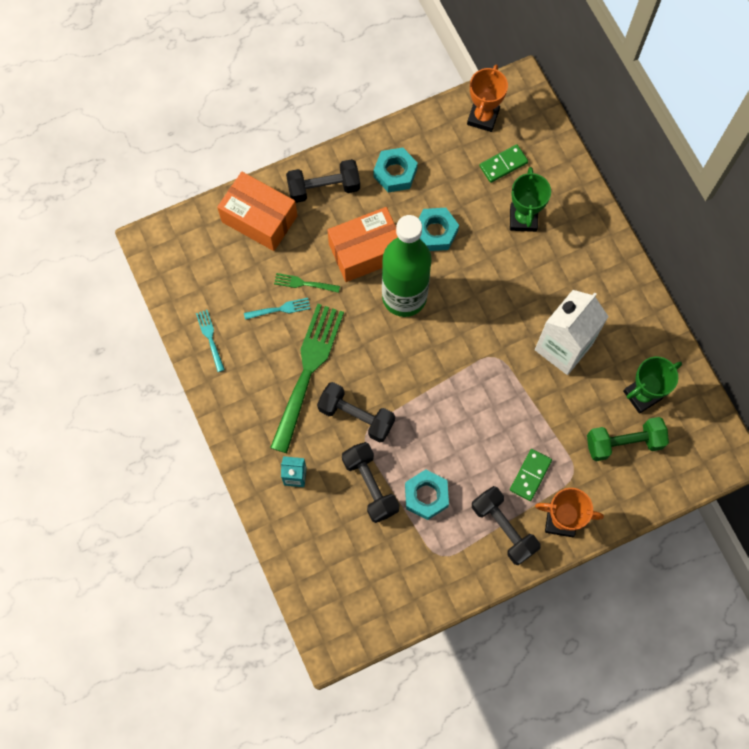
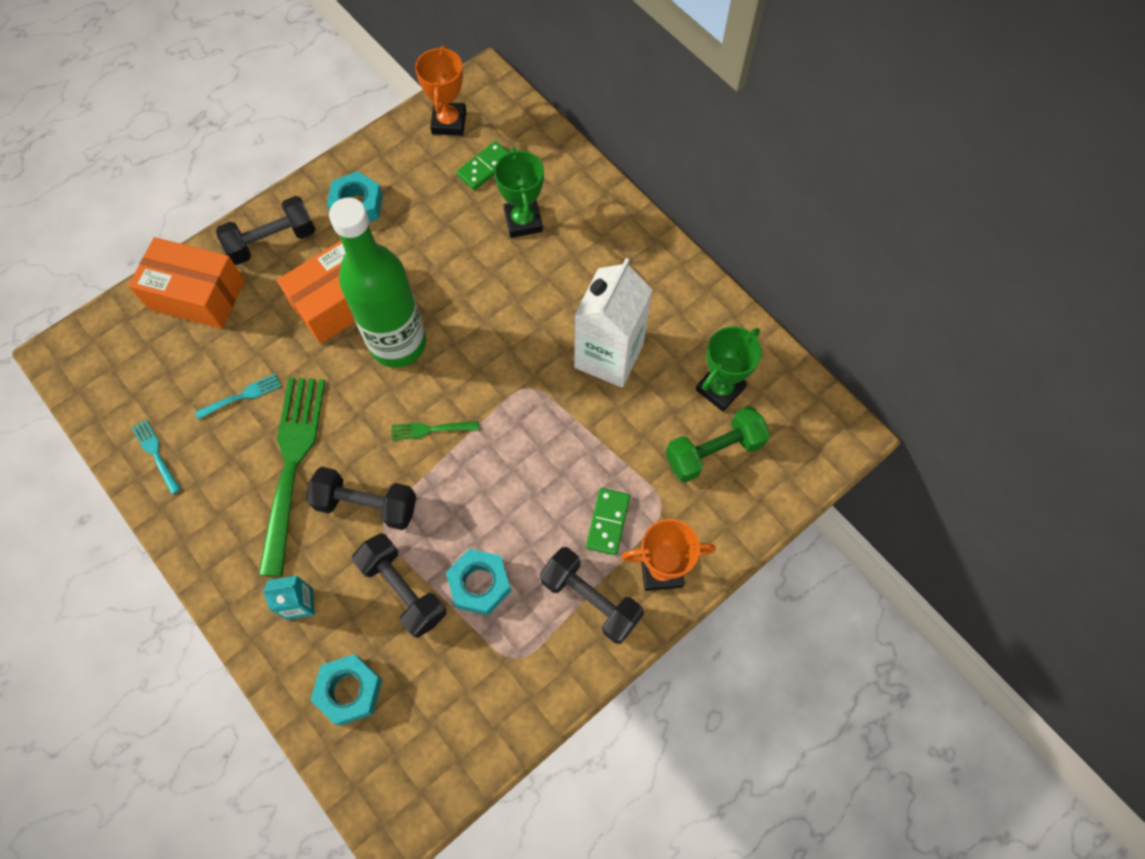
camera: 15 degrees left, 5 degrees down
(304, 283) = (268, 357): green fork -> green fork (431, 429)
(435, 232) = (420, 260): turquoise nut -> turquoise nut (349, 690)

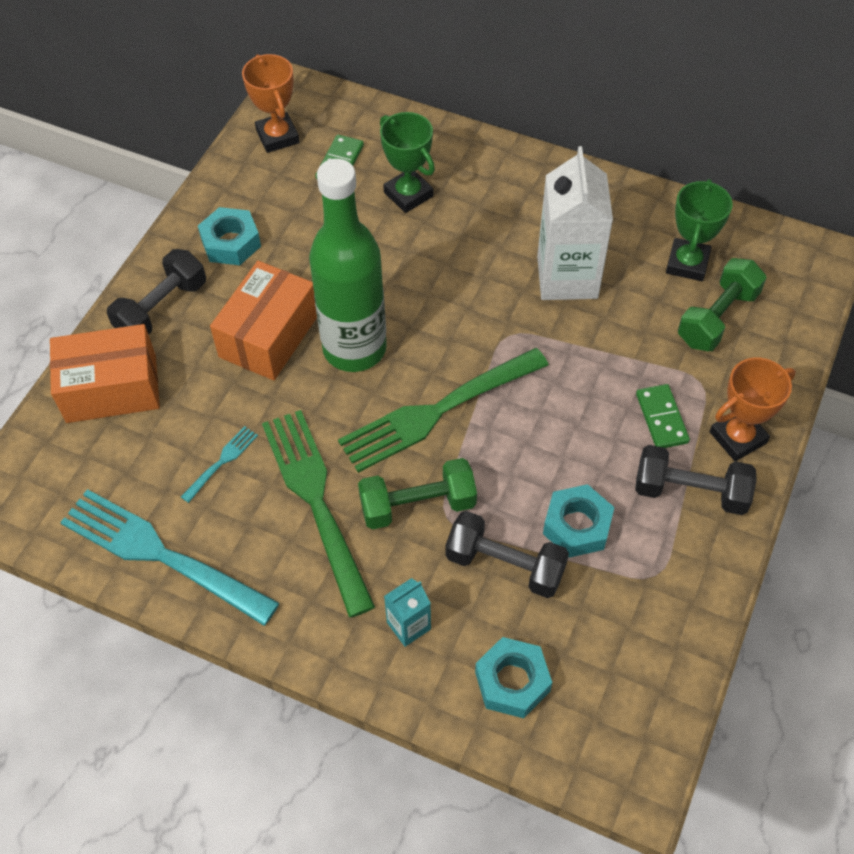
camera: 25 degrees left, 10 degrees down
(156, 454) = (163, 555): turquoise fork -> turquoise fork, size x2.34
(366, 505) = (417, 505): black dumbbell -> green dumbbell
(431, 429) = (438, 410): green fork -> green fork, size x2.34

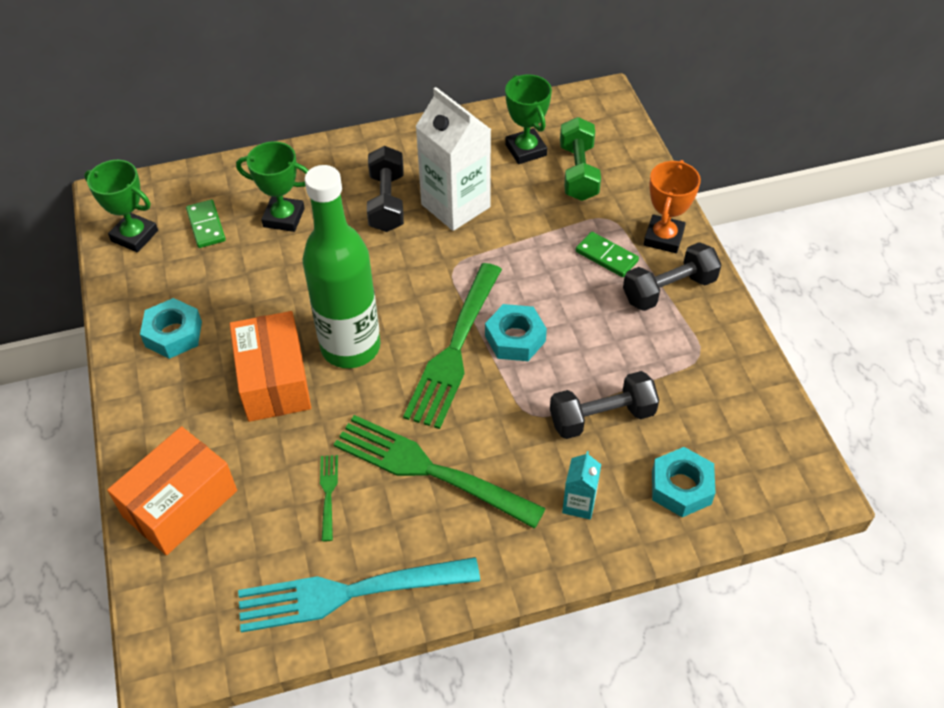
camera: 40 degrees left, 5 degrees down
(162, 308) = (163, 417): black dumbbell -> black dumbbell (387, 202)
(221, 462) = (328, 494): turquoise fork -> green fork
(277, 136) = (134, 236): orange trophy -> green trophy
(417, 505) = (504, 421): green dumbbell -> none
(577, 526) = (622, 359): turquoise nut -> turquoise nut (515, 338)

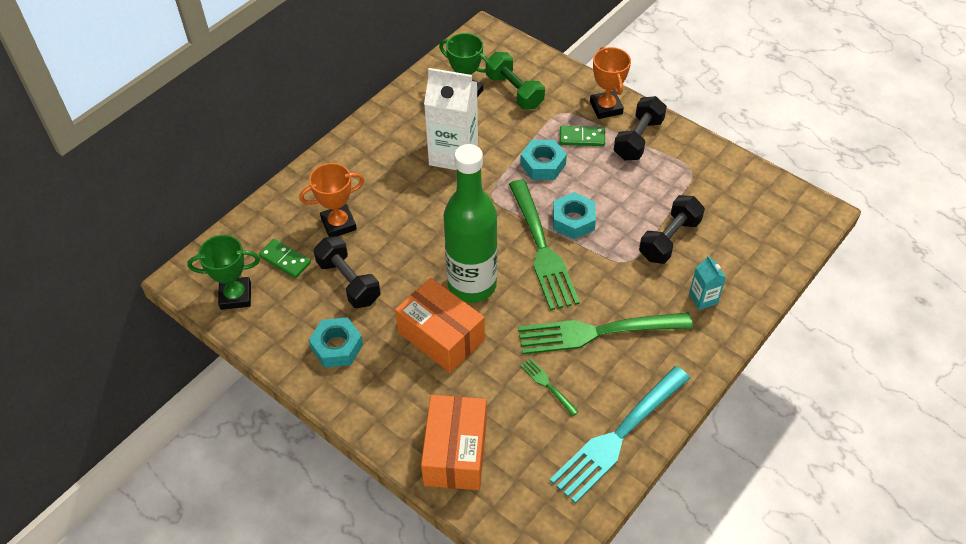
camera: 35 degrees left, 0 degrees up
(284, 218) = (338, 224): green trophy -> orange trophy
(387, 202) = (403, 176): black dumbbell -> black dumbbell (349, 282)
(681, 487) = (750, 254): turquoise nut -> turquoise nut (543, 164)

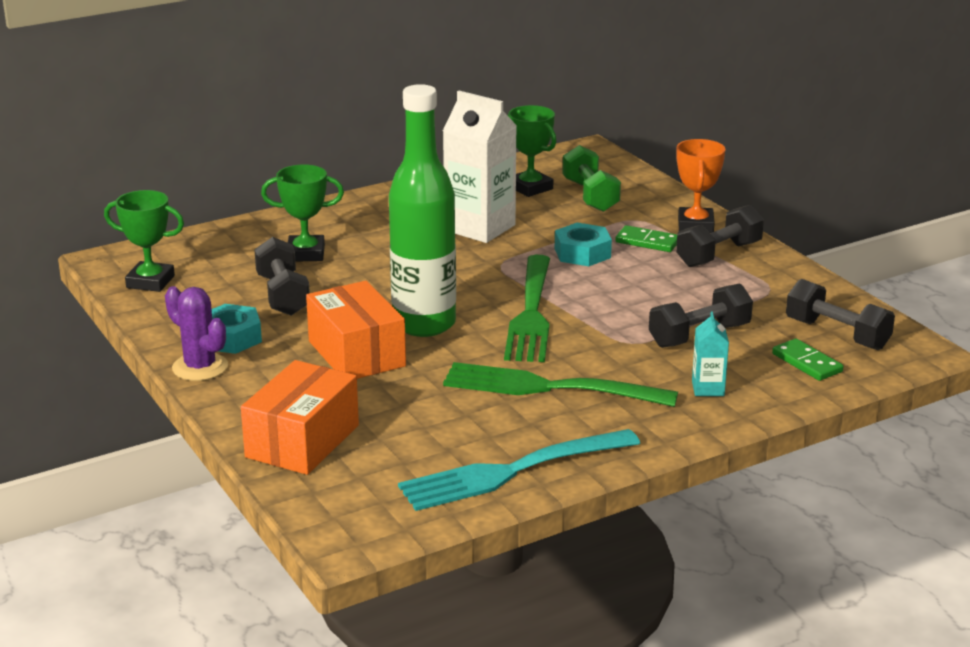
camera: 20 degrees right, 25 degrees down
(285, 260) = (225, 267): green domino -> green domino (806, 363)
(333, 390) = (200, 367): none -> purple cactus
(338, 224) = (306, 253): orange trophy -> green trophy
(548, 385) = (455, 415): green fork -> none
(573, 220) = (587, 300): turquoise nut -> none
(758, 210) = (837, 334): none -> black dumbbell

